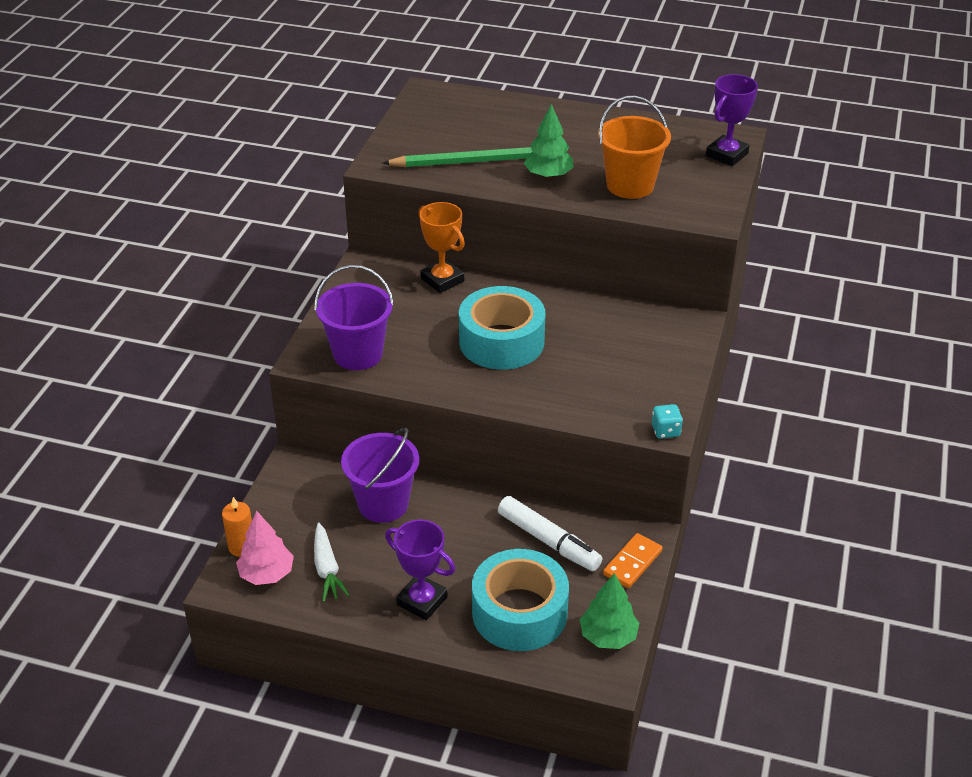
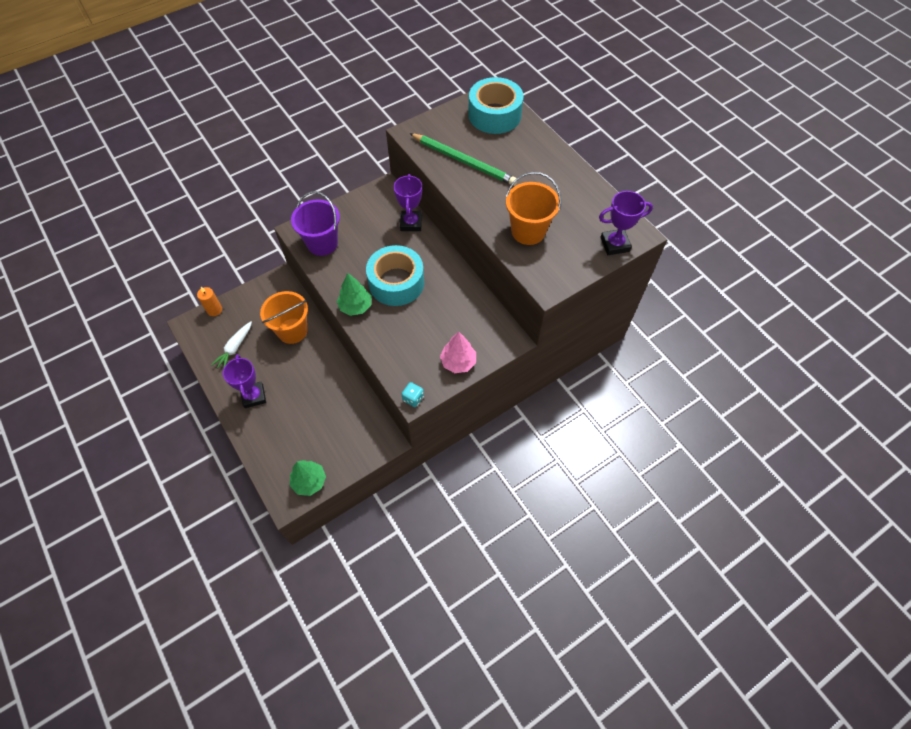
camera: 40 degrees right, 20 degrees up
(266, 574) = (209, 332): pink tree -> pink tree (458, 362)
(383, 504) = (292, 331): purple bucket -> orange bucket
(442, 280) = (411, 223): orange trophy -> purple trophy
(519, 612) = (286, 436): turquoise tape -> turquoise tape (494, 115)
(548, 175) = (490, 195): green tree -> green tree (355, 306)
(548, 541) = (340, 408): white marker -> none
(632, 563) = (364, 451): orange domino -> none

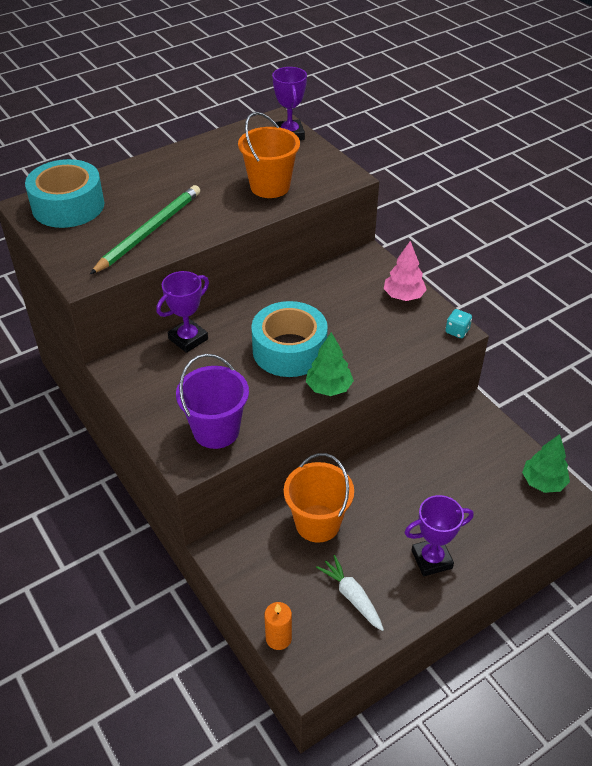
camera: 90 degrees left, 15 degrees down
(234, 348) = (352, 596): white carrot -> white carrot turned 150 degrees counterclockwise
(411, 223) = (188, 339): purple trophy -> purple trophy turned 45 degrees counterclockwise

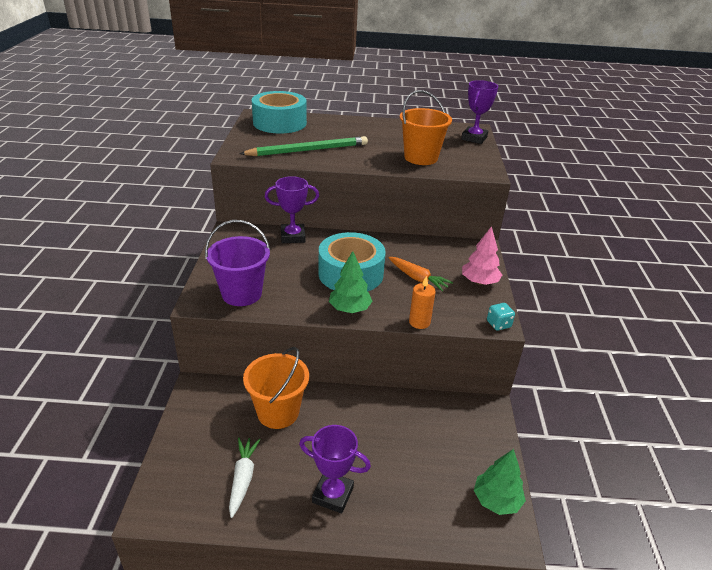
camera: 35 degrees right, 10 degrees down
(278, 638) = (162, 470): orange candle -> orange candle (419, 322)
(351, 321) = (418, 278): none -> orange carrot

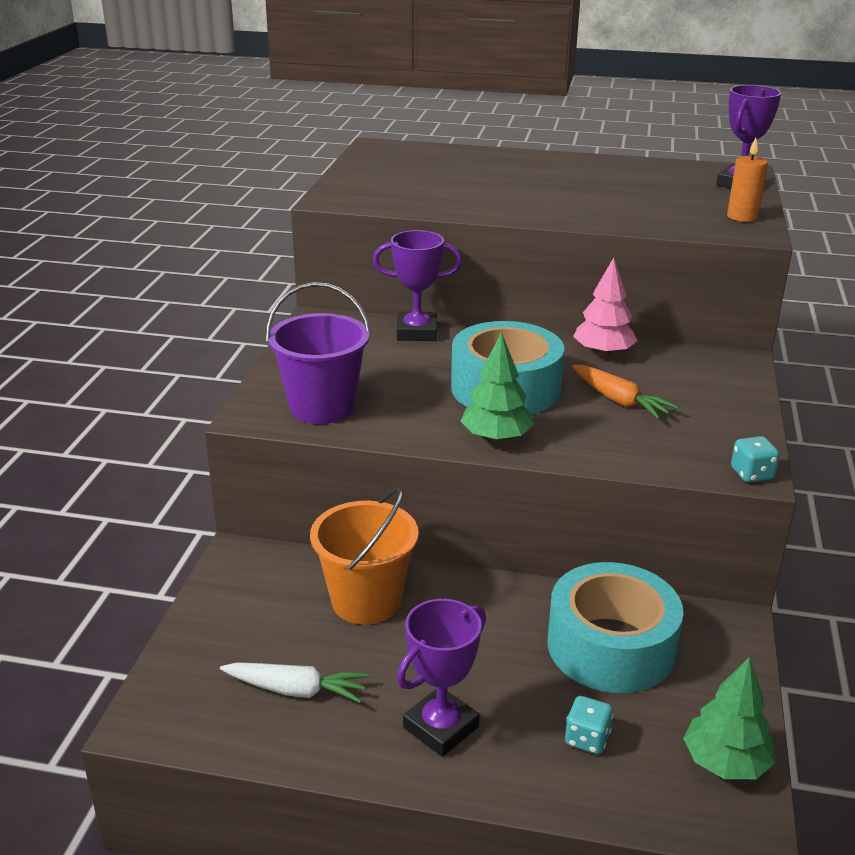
camera: 10 degrees right, 5 degrees down
(243, 478) = (296, 690): white carrot -> white carrot turned 90 degrees clockwise
(279, 123) = (411, 157): turquoise tape -> turquoise tape (611, 646)
(307, 150) = (450, 194): green pencil -> none
(333, 495) = (441, 727): purple trophy -> purple trophy turned 75 degrees counterclockwise
(418, 493) = (587, 739): none -> turquoise dice
(419, 322) = (612, 463): orange candle -> orange candle (742, 217)
(421, 158) = (640, 209): orange bucket -> none
(479, 282) = (727, 411): pink tree -> pink tree (603, 353)

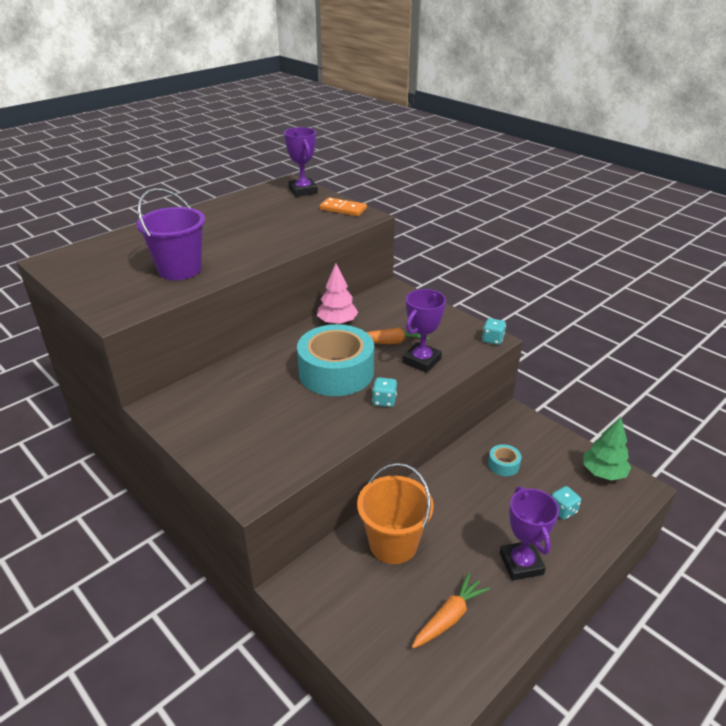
camera: 55 degrees left, 5 degrees up
(296, 690) = (449, 617): white carrot -> orange carrot
(322, 407) = (276, 455): purple bucket -> purple bucket (180, 269)
(417, 332) = (231, 373): purple trophy -> purple trophy (421, 361)
(496, 438) = (384, 401): green tree -> turquoise dice
(611, 646) = (503, 465): turquoise tape -> turquoise tape, size x0.42
(742, 217) = (343, 209): orange candle -> orange domino

